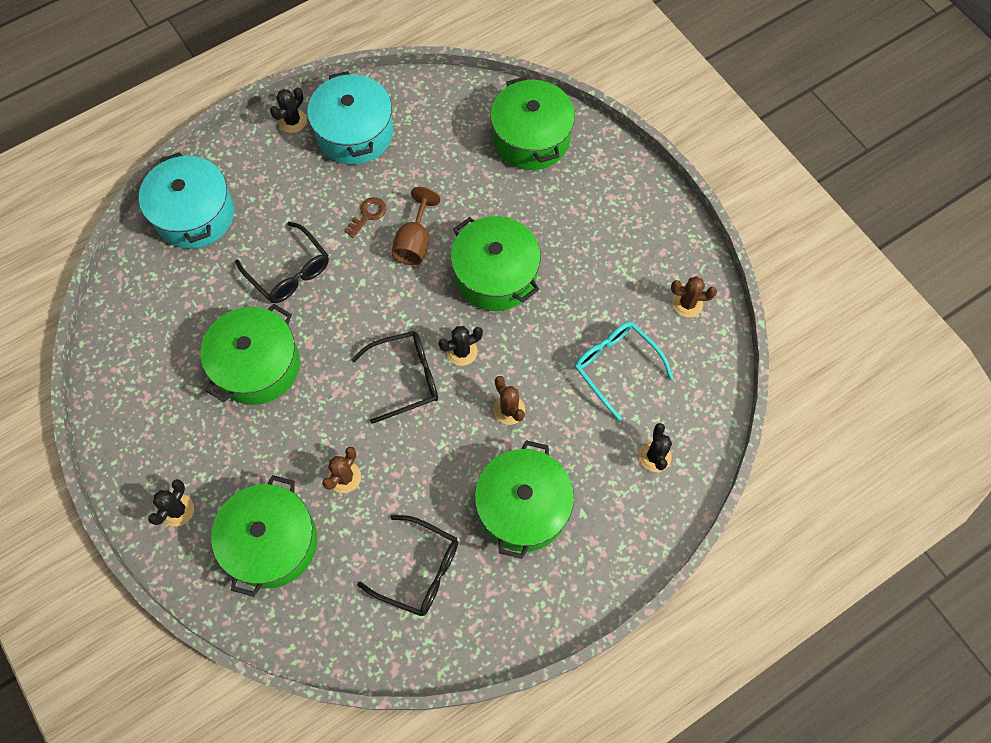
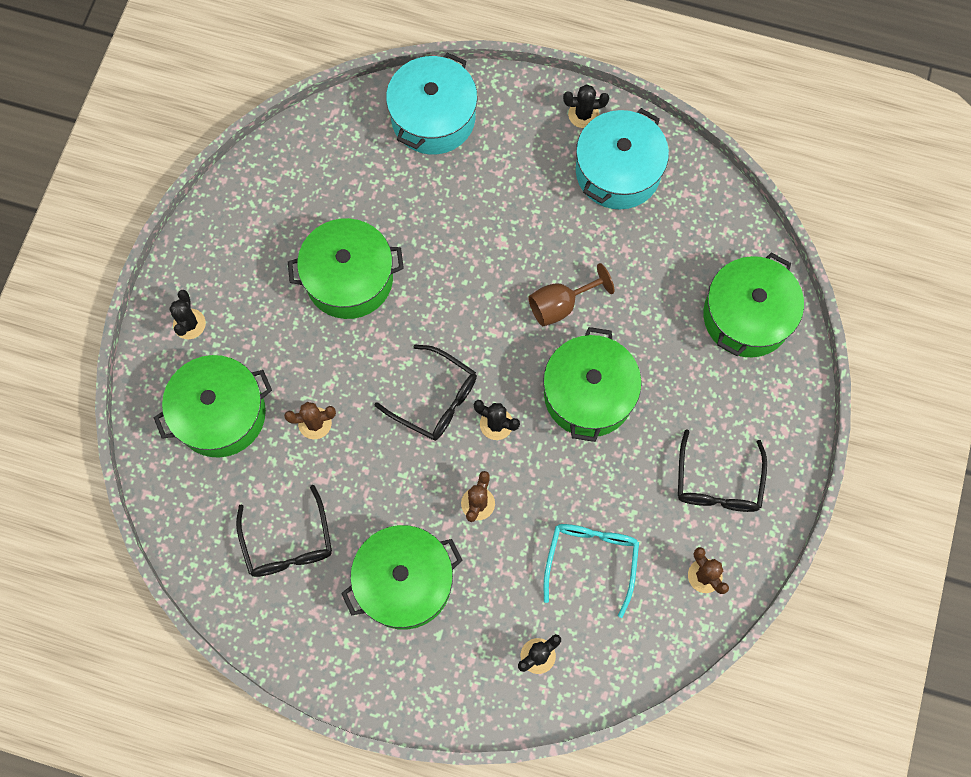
camera: 50 degrees right, 5 degrees up
(177, 510) = (189, 324): black cactus -> black cactus turned 75 degrees counterclockwise
(289, 272) = (448, 232): black glasses -> black glasses (718, 483)
(368, 215) = (552, 247): brown key -> none

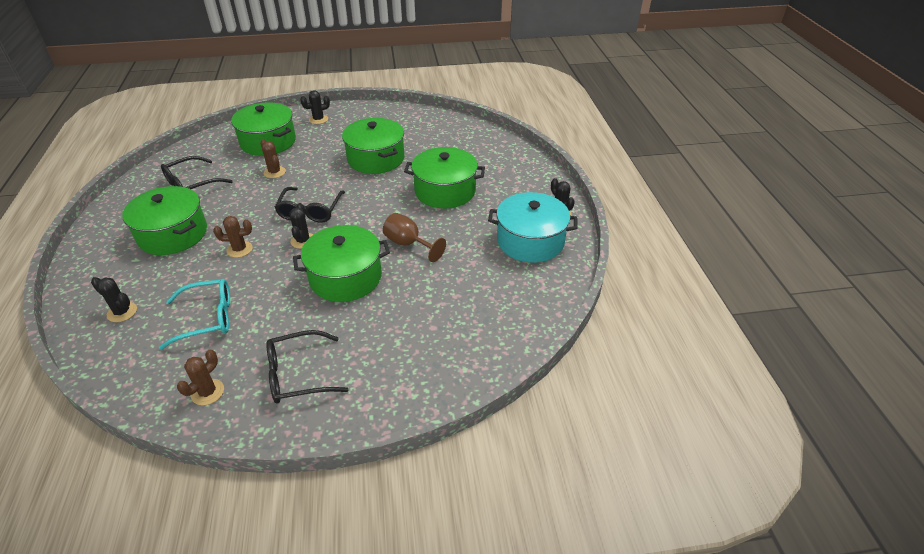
camera: 65 degrees right, 30 degrees down
(433, 118) = (503, 158): turquoise pot -> none
(746, 316) = (460, 347): green pot -> green pot (445, 191)

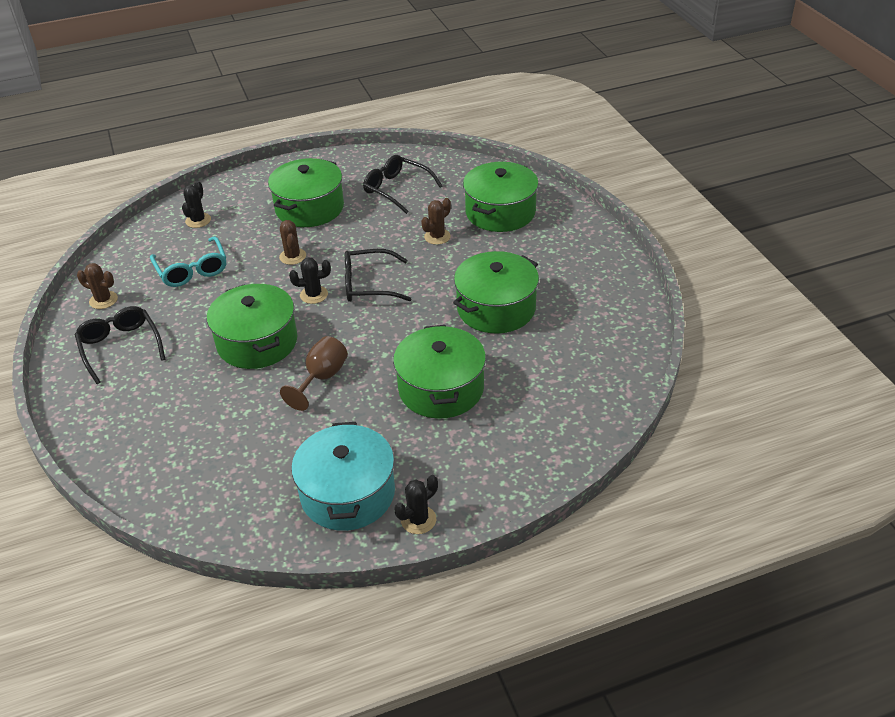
camera: 80 degrees right, 0 degrees up
(318, 119) = (572, 235): black cactus -> none

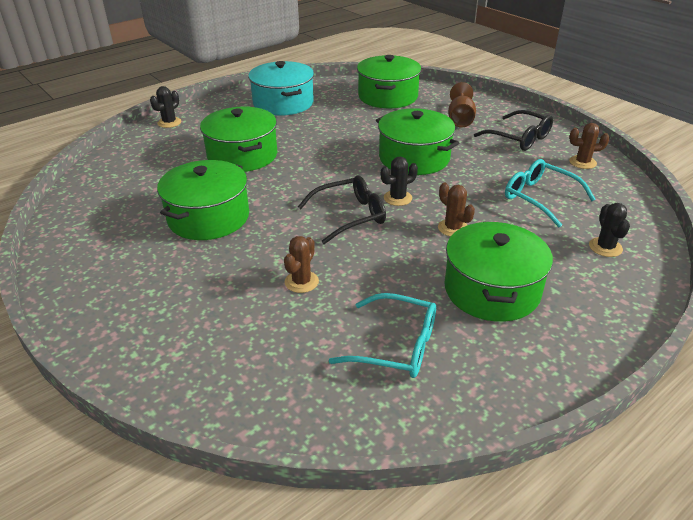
camera: 160 degrees right, 5 degrees down
(321, 378) = (341, 146): brown goblet -> brown goblet (460, 119)
(396, 189) = (396, 346): black glasses -> turquoise glasses
(418, 520) = (234, 101): black cactus -> black cactus (169, 122)
(500, 212) = (227, 336): green pot -> green pot (388, 96)

